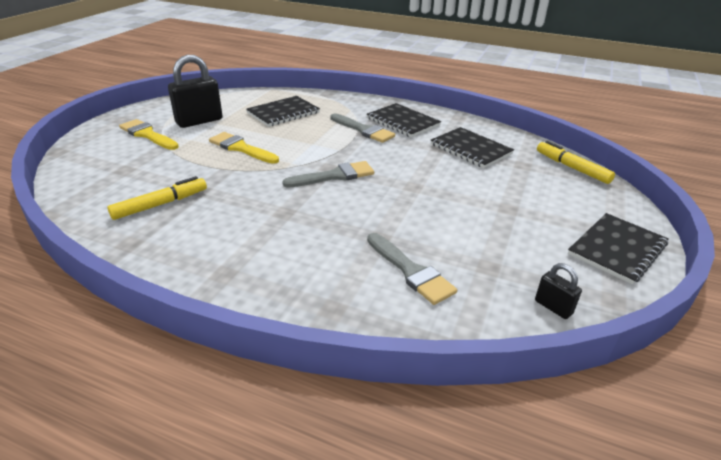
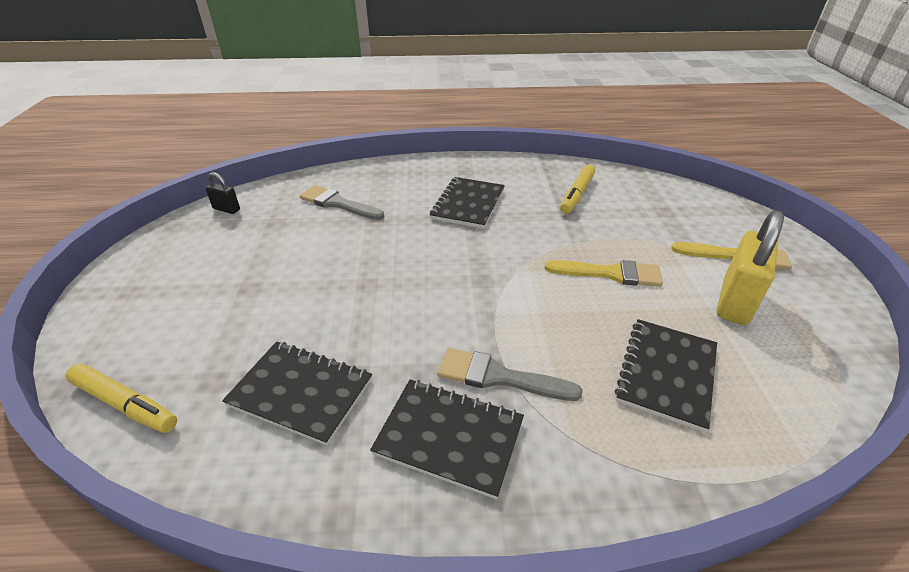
camera: 155 degrees right, 5 degrees up
(199, 121) = (734, 302): black padlock -> yellow padlock
(334, 176) = (464, 269): grey brush -> none
(617, 249) = (141, 272): black notebook -> black notebook (468, 204)

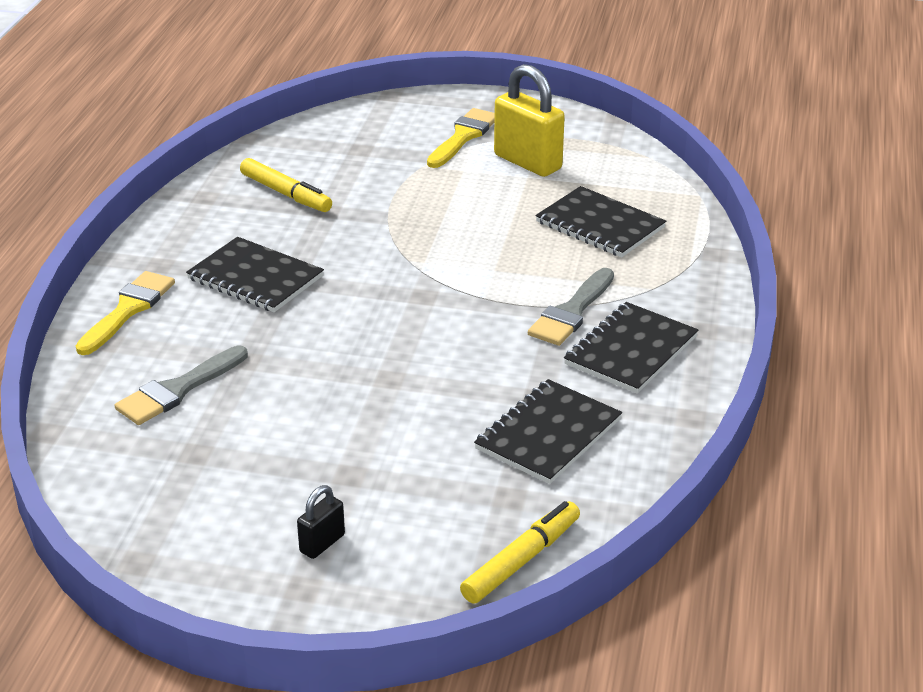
camera: 75 degrees left, 5 degrees down
(226, 209) = (118, 505): black padlock -> black padlock (322, 543)
(610, 273) = (453, 214): yellow brush -> yellow brush (128, 310)

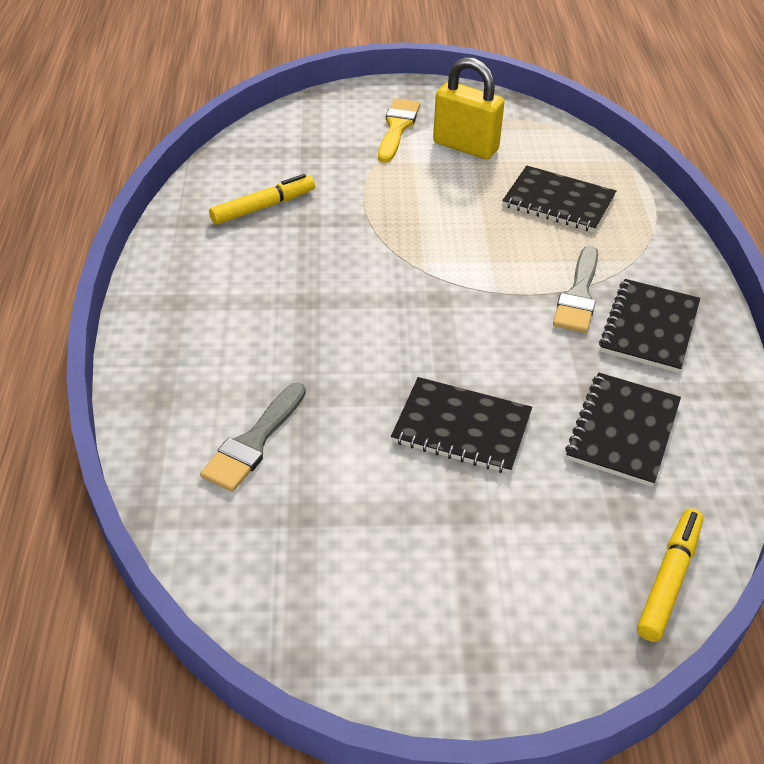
camera: 15 degrees left, 10 degrees up
(128, 310) = (165, 358): yellow brush -> none
(255, 278) = (274, 302): black notebook -> black notebook (461, 427)
(286, 193) = (263, 207): yellow marker -> yellow marker turned 60 degrees counterclockwise
(322, 543) = (474, 598): black padlock -> none

